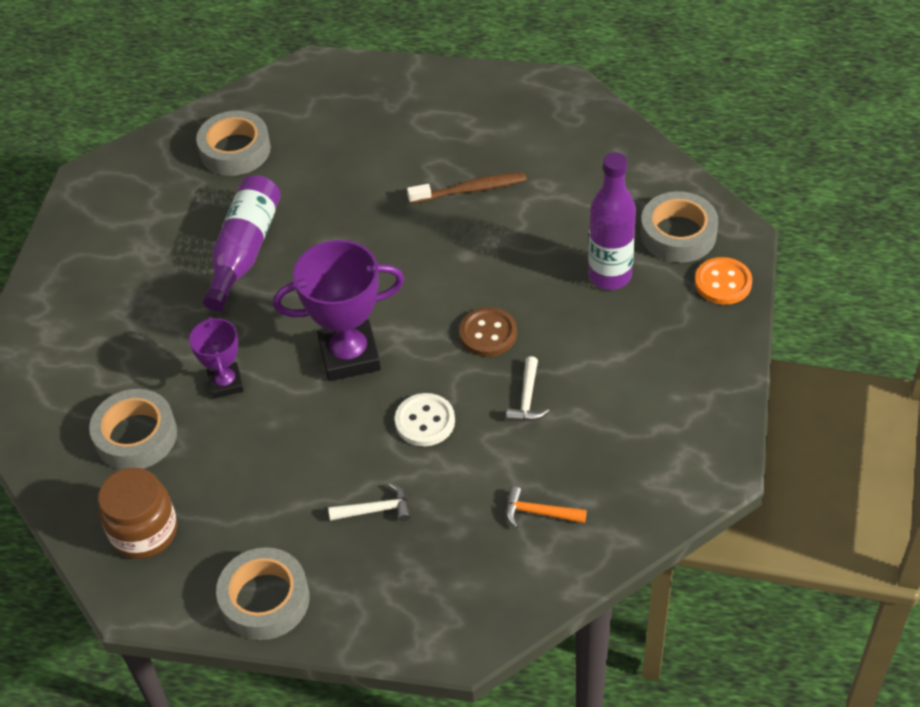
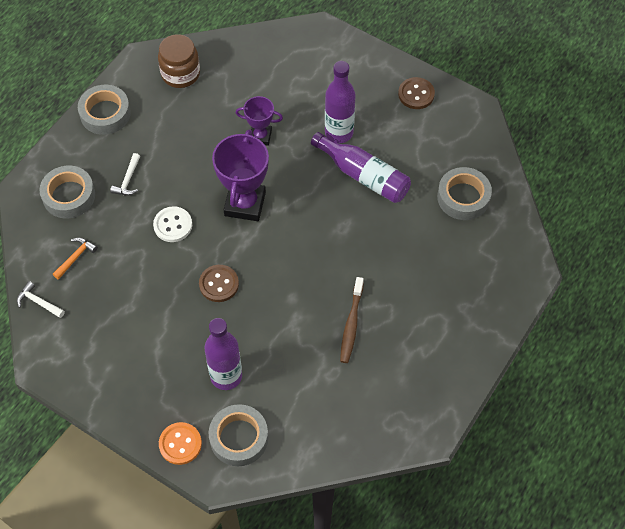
camera: 110 degrees right, 10 degrees up
(83, 243) = (416, 94): none -> brown button
(136, 436) = (247, 85): grey tape -> grey tape (69, 196)
(183, 300) = (339, 133): none -> purple bottle
(527, 398) = (157, 285): white hammer -> white hammer (38, 302)

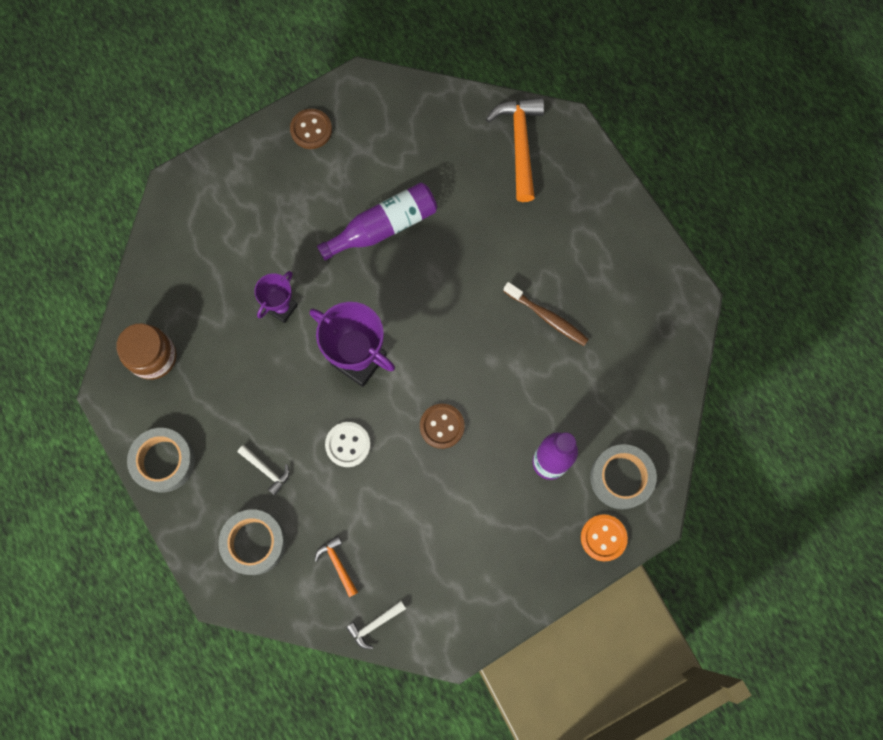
camera: 65 degrees left, 15 degrees up
(339, 133) = (319, 227): purple bottle -> none
(463, 197) = (456, 146): grey tape -> none
(493, 242) = (520, 144): none -> orange hammer

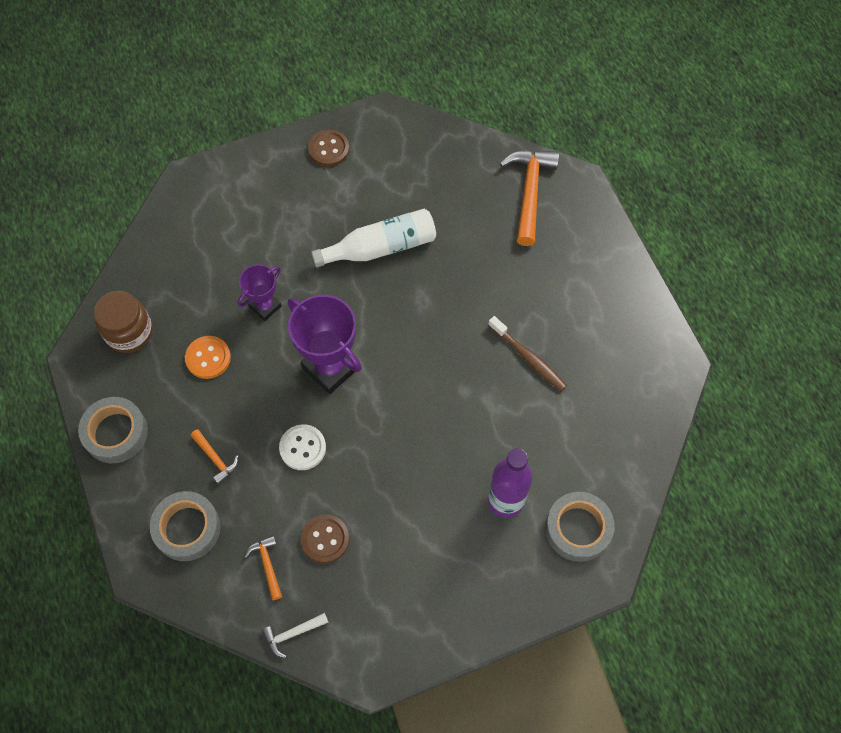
camera: 10 degrees right, 10 degrees down
(266, 470) = (215, 459): white hammer -> orange hammer
(383, 227) = (380, 247): purple bottle -> white bottle
(442, 426) = (401, 446): brown button -> brown button (325, 539)
(603, 538) = (549, 587): orange button -> orange button (208, 358)

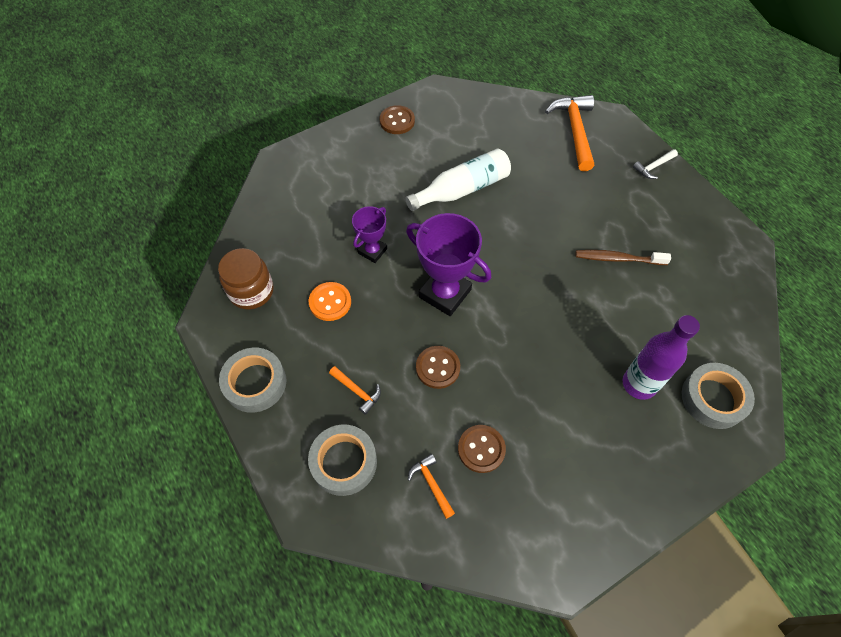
camera: 10 degrees left, 5 degrees down
(292, 634) = (474, 549): white hammer -> white hammer (653, 167)
(302, 448) = (437, 368): white button -> brown button
(528, 358) = (618, 259): brown toothbrush -> brown toothbrush turned 150 degrees clockwise

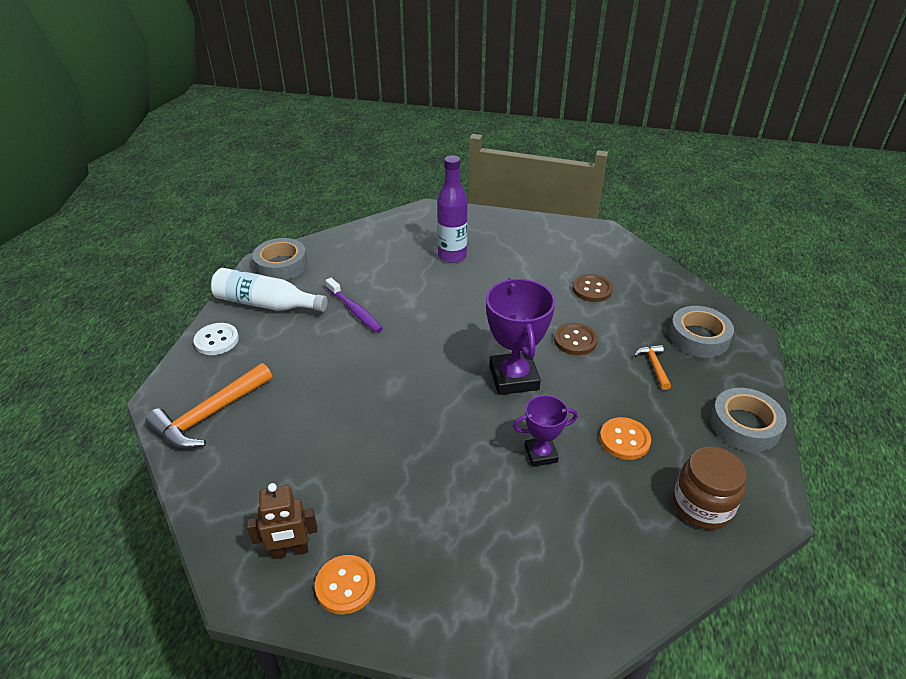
camera: 135 degrees left, 20 degrees down
(397, 121) = (345, 585): brown button -> orange button
(431, 484) = (643, 295): orange hammer -> none
(438, 114) = (290, 551): none -> brown robot
(462, 189) = (388, 445): white bottle -> white bottle (266, 304)
(618, 259) = (355, 310): brown toothbrush -> purple toothbrush
(653, 167) = (216, 340): white hammer -> white button
(713, 398) = (421, 229): grey tape -> grey tape (281, 265)

